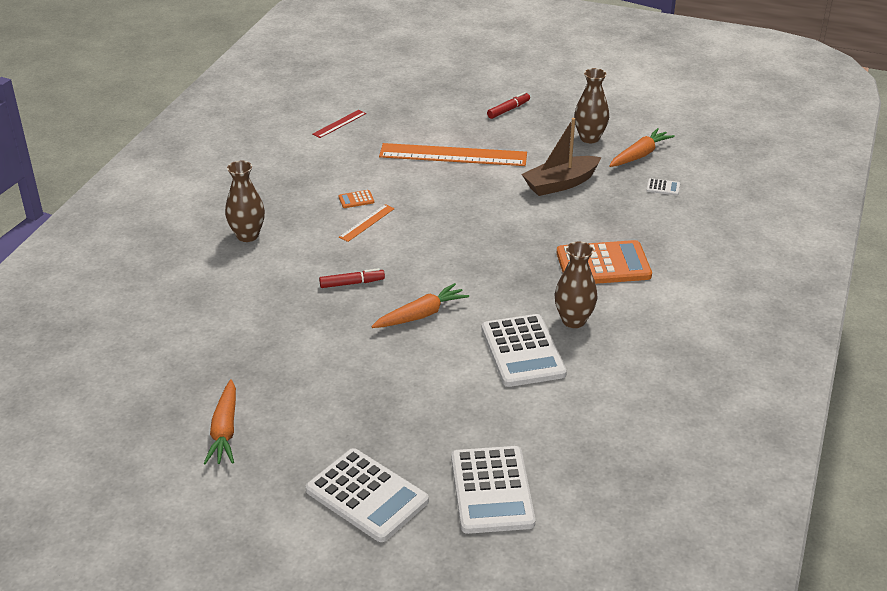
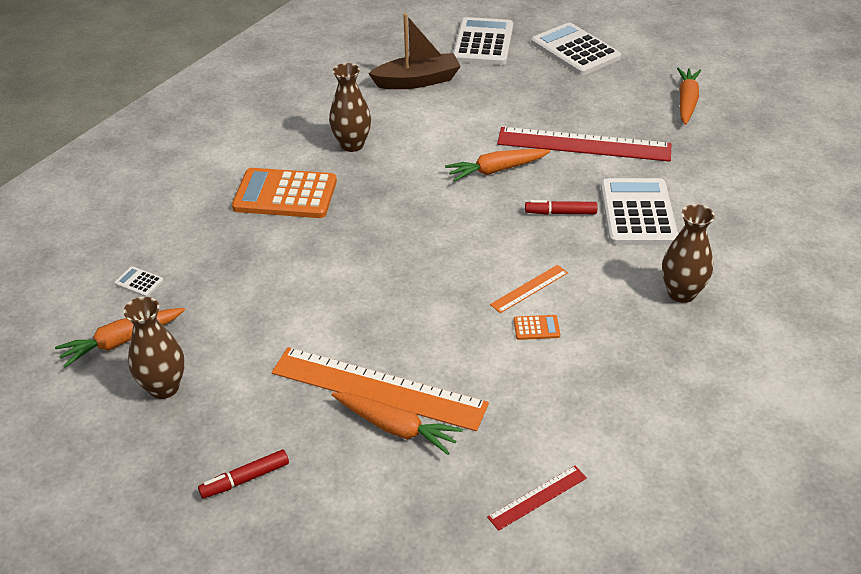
camera: 165 degrees left, 5 degrees up
(339, 355) = (583, 145): none -> red ruler
(433, 140) = (396, 427): none -> orange carrot
(522, 351) = (414, 126): white calculator -> white calculator (637, 213)
(560, 184) = (260, 309): brown boat -> brown boat (417, 81)

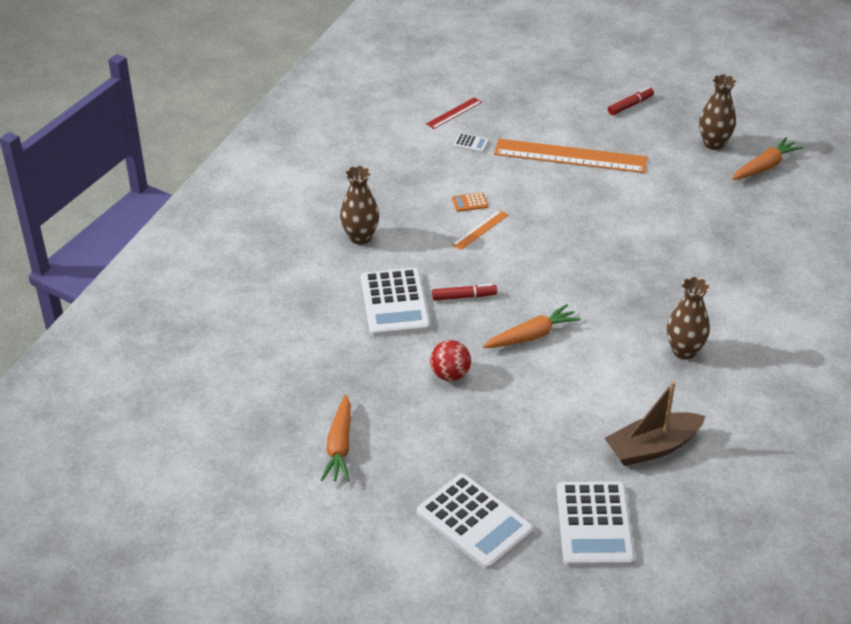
camera: 170 degrees right, 0 degrees up
(139, 282) = (786, 206): white calculator -> white calculator (471, 143)
(285, 194) = (718, 291): orange calculator -> none
(396, 427) = (550, 137): orange carrot -> none
(583, 145) = (450, 375): red ruler -> red ball

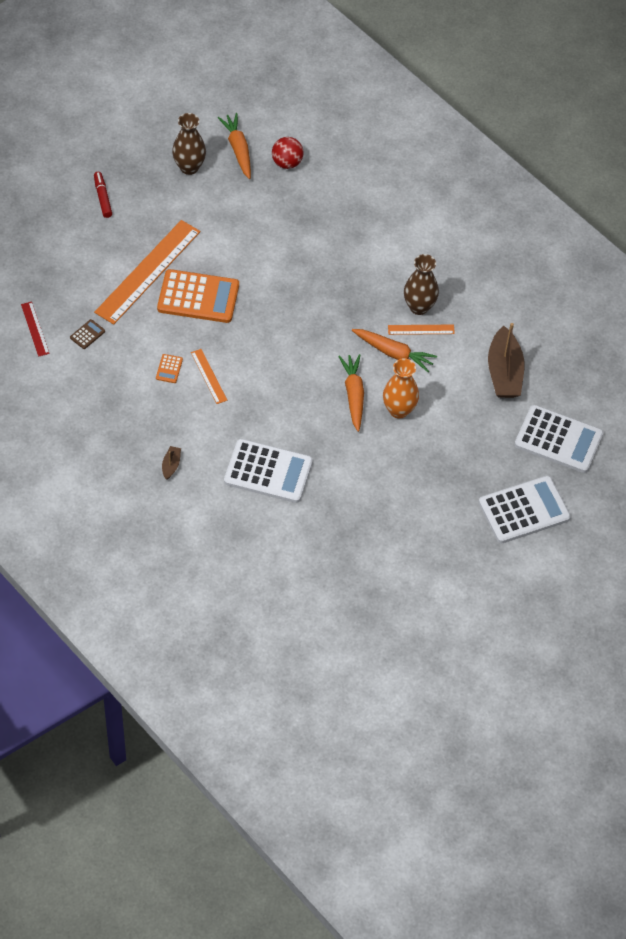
camera: 70 degrees left, 15 degrees up
(339, 446) = (410, 568): orange carrot -> orange carrot (393, 353)
(360, 237) = (171, 465): brown vase -> brown boat
(450, 375) = (369, 466): red ball -> red ball (287, 163)
(464, 296) = (285, 421): red marker -> none
(471, 143) = (87, 334): white calculator -> brown calculator
(537, 376) = (399, 410): none -> orange vase
(567, 195) = (198, 297): none -> orange calculator
(656, 361) = (421, 329): none -> orange ruler

